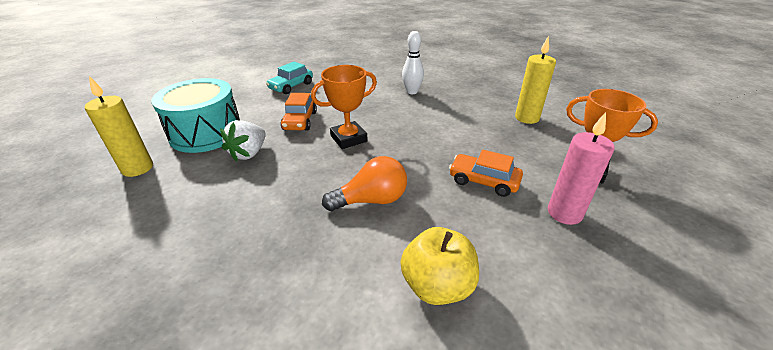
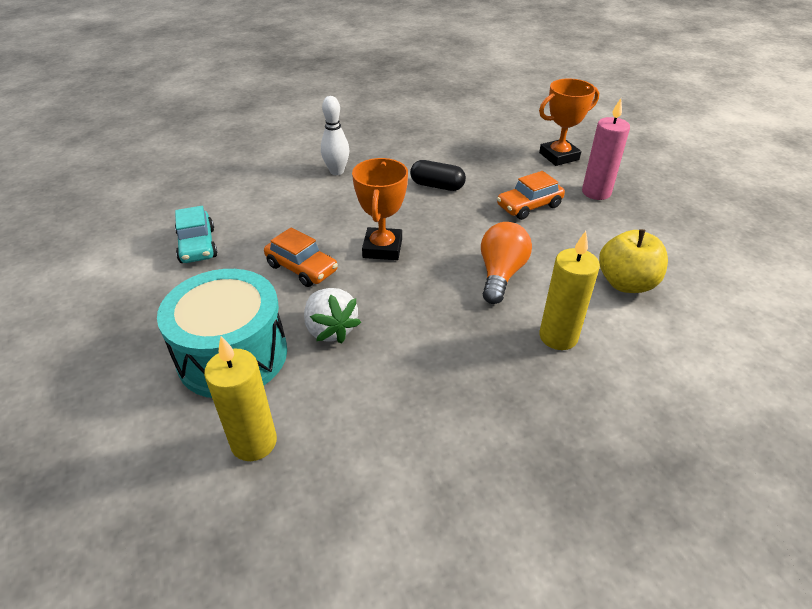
camera: 55 degrees left, 5 degrees up
(449, 130) = (437, 186): none -> black capsule
(526, 118) = (463, 140): yellow candle -> yellow candle (558, 337)

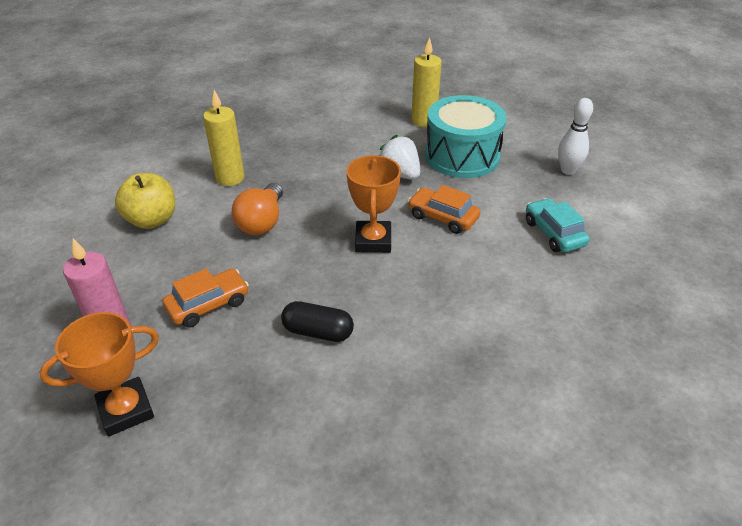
camera: 175 degrees right, 0 degrees up
(337, 171) = (457, 351): white bowling pin -> white bowling pin (568, 170)

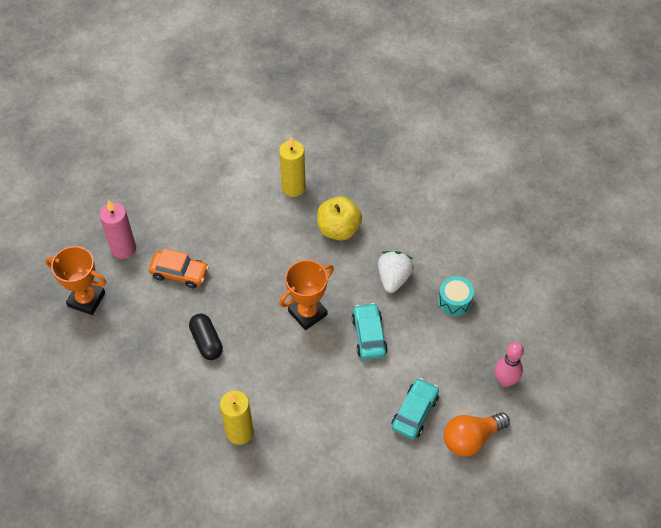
camera: 50 degrees right, 15 degrees up
(152, 220) = (217, 184): yellow apple -> yellow apple (338, 229)
(262, 222) = (269, 240): orange light bulb -> orange light bulb (471, 439)
(424, 121) = (478, 246): yellow candle -> yellow candle (239, 432)
(442, 217) = (369, 336): orange car -> turquoise car
(462, 156) = (454, 301): turquoise drum -> turquoise drum, size x0.48
(568, 170) = (505, 380): white bowling pin -> pink bowling pin

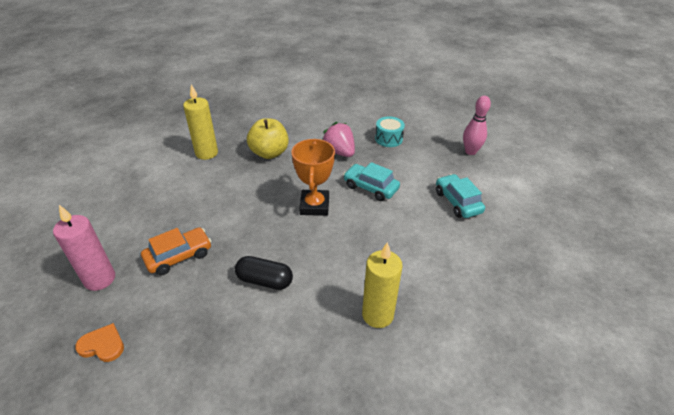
camera: 50 degrees left, 15 degrees down
(86, 299) = (102, 345): orange trophy -> orange heart
(393, 278) = (339, 152): white strawberry -> pink strawberry
(471, 439) = (503, 189): orange light bulb -> none

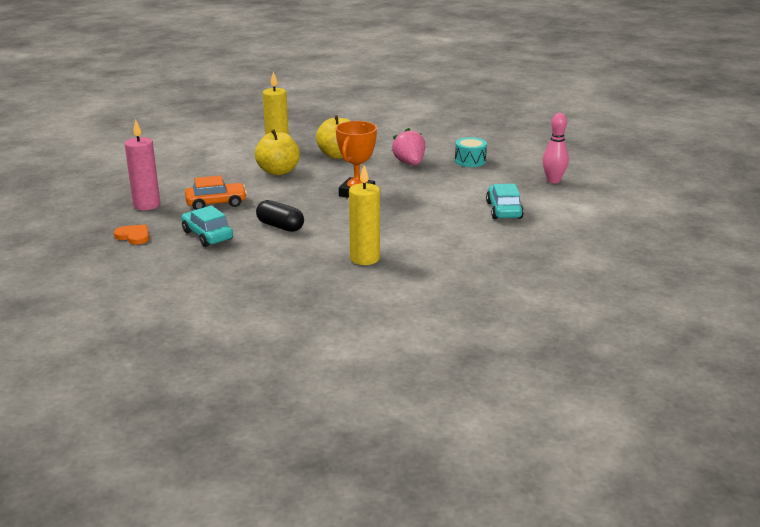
camera: 20 degrees right, 15 degrees down
(223, 189) = (278, 171): none -> yellow apple
(370, 187) = (421, 189): turquoise car -> turquoise car (207, 235)

